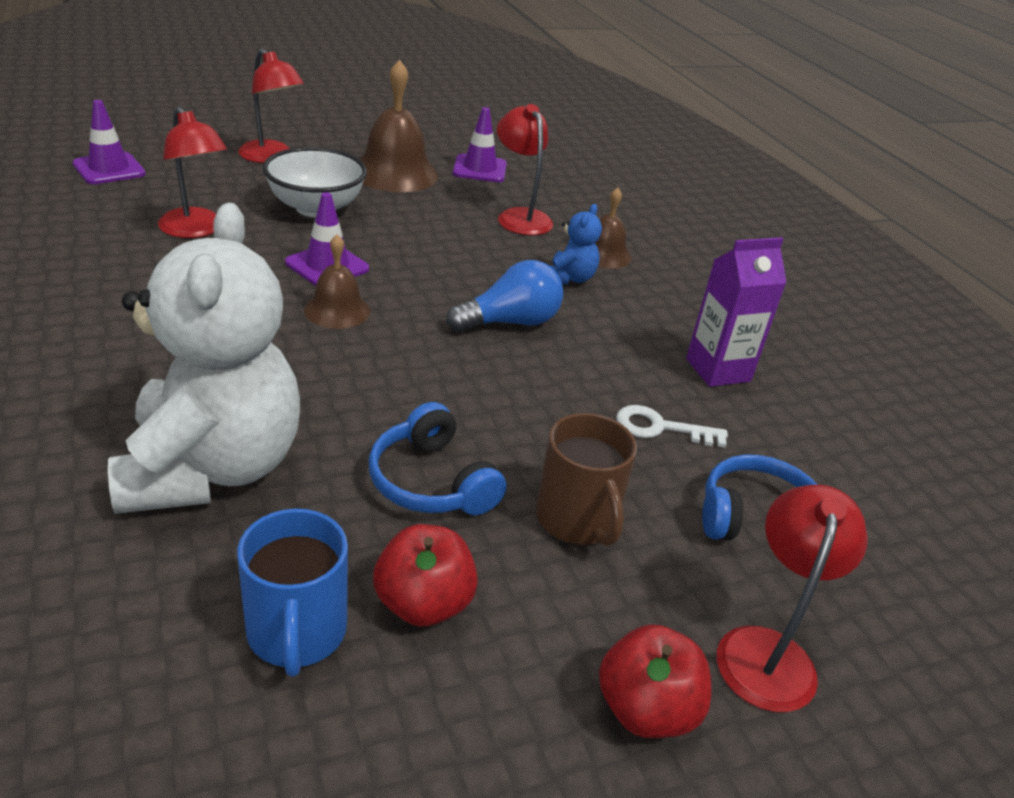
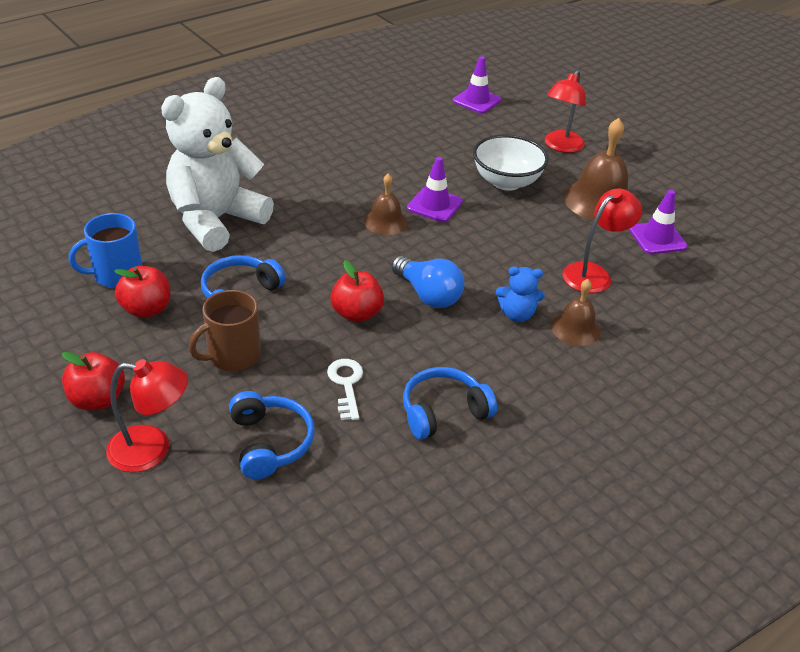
camera: 75 degrees right, 5 degrees up
(196, 230) = (433, 149): red lamp -> none
(212, 468) = (216, 220): white teddy bear -> white teddy bear turned 150 degrees clockwise
(525, 385) = (356, 314): none -> red apple
(718, 370) = (443, 412): purple carton -> blue headphones

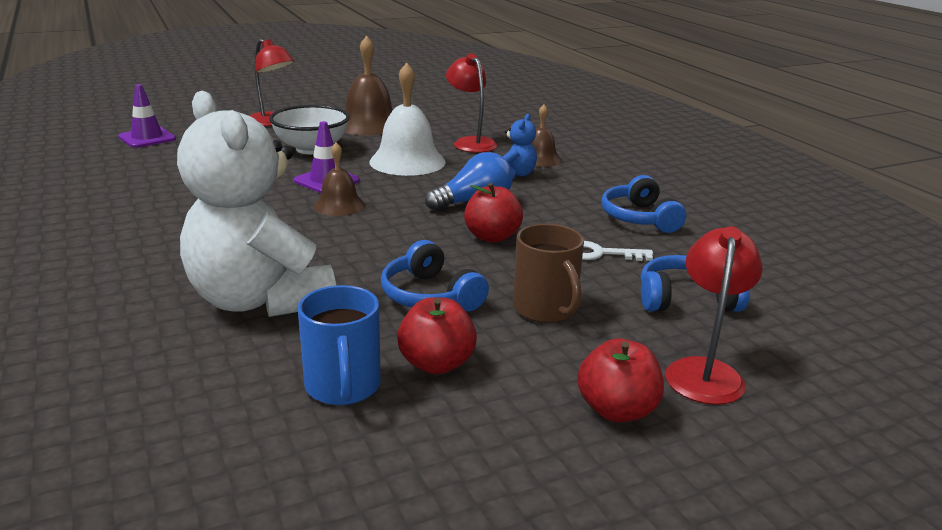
camera: 75 degrees left, 15 degrees down
(509, 240) = (407, 161): none -> white bell
(657, 238) = (434, 117): purple traffic cone -> none

